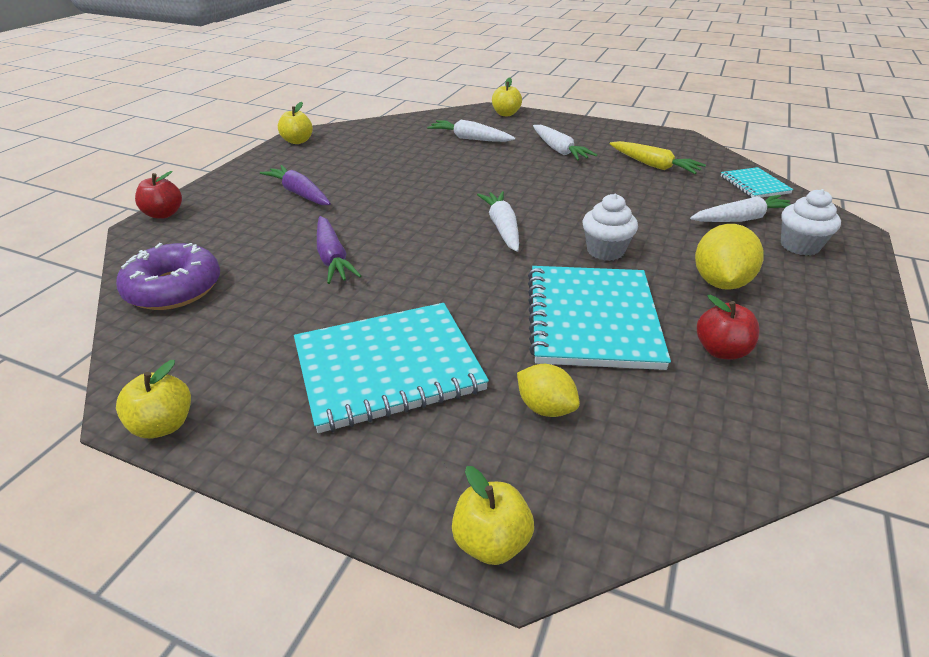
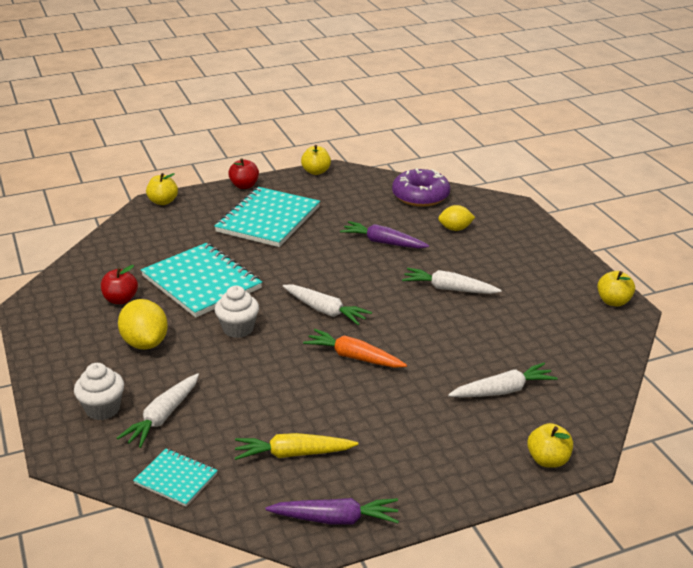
camera: 135 degrees right, 5 degrees down
(164, 214) = (525, 214): red apple -> red apple (244, 186)
(299, 193) = (493, 264): purple carrot -> purple carrot (335, 519)
(533, 190) = (354, 357): none -> orange carrot
(545, 407) = (184, 239): yellow lemon -> yellow lemon (455, 229)
(559, 150) = (404, 424): white carrot -> white carrot (449, 289)

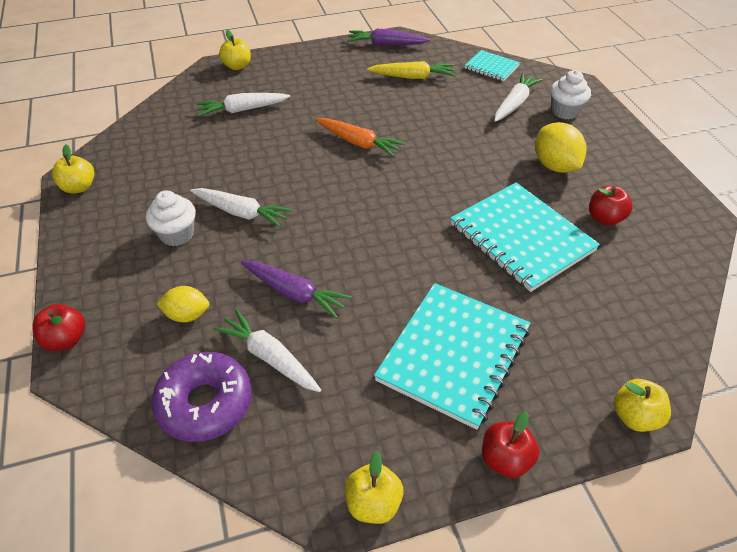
camera: 175 degrees left, 15 degrees up
(238, 329) = (468, 176): white cupcake -> white cupcake (177, 234)
(325, 311) = (380, 192): white carrot -> white carrot (270, 357)
(528, 215) = (66, 340): none -> red apple

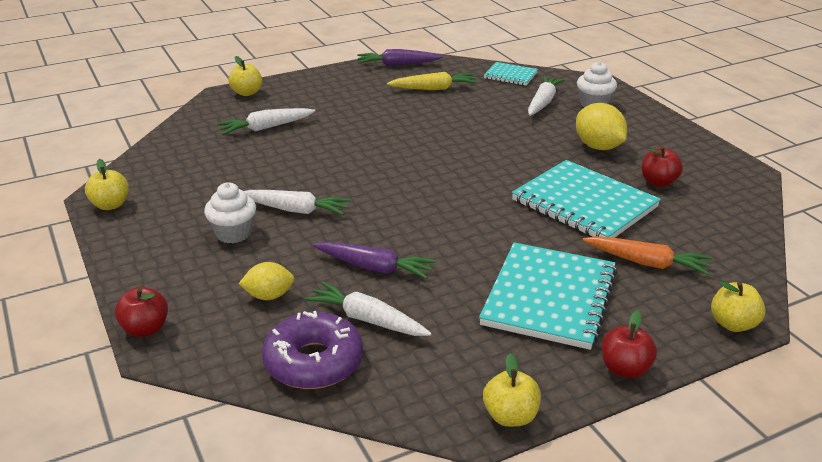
camera: 10 degrees left, 15 degrees down
(358, 143) = (397, 145): orange carrot -> orange carrot (647, 263)

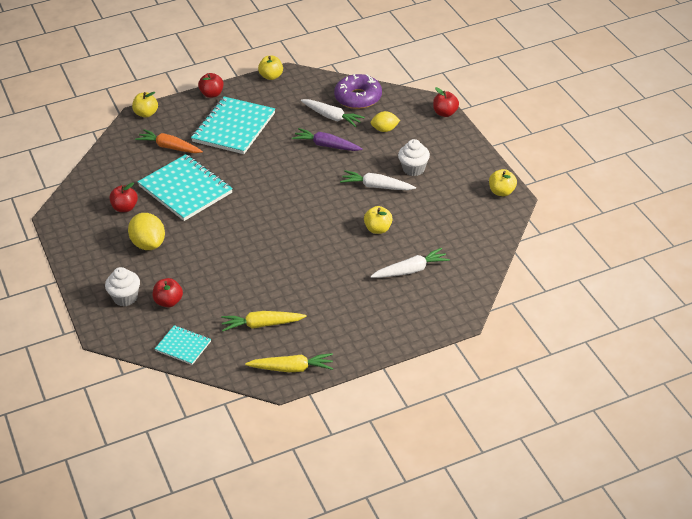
camera: 175 degrees left, 10 degrees up
(247, 93) = (437, 321): yellow apple -> yellow apple (378, 229)
(397, 65) = (292, 368): purple carrot -> yellow carrot
(543, 102) = (169, 302): white carrot -> red apple

